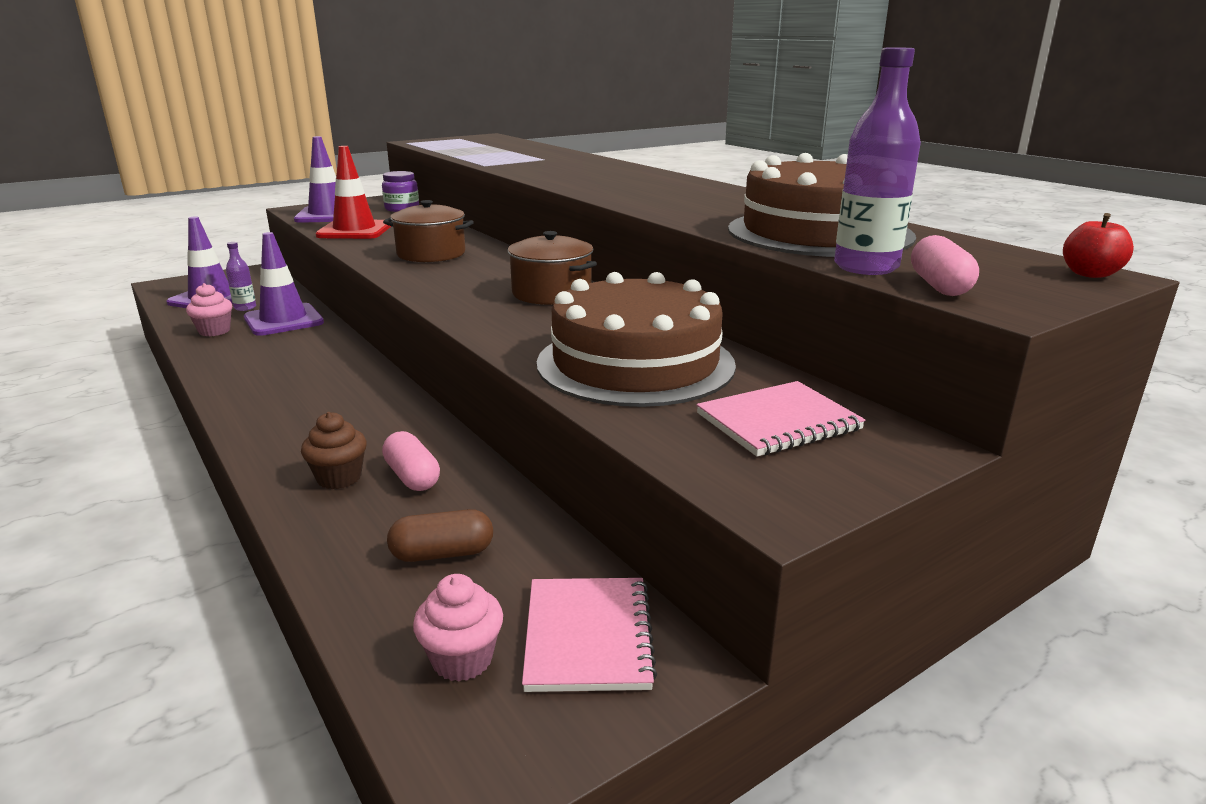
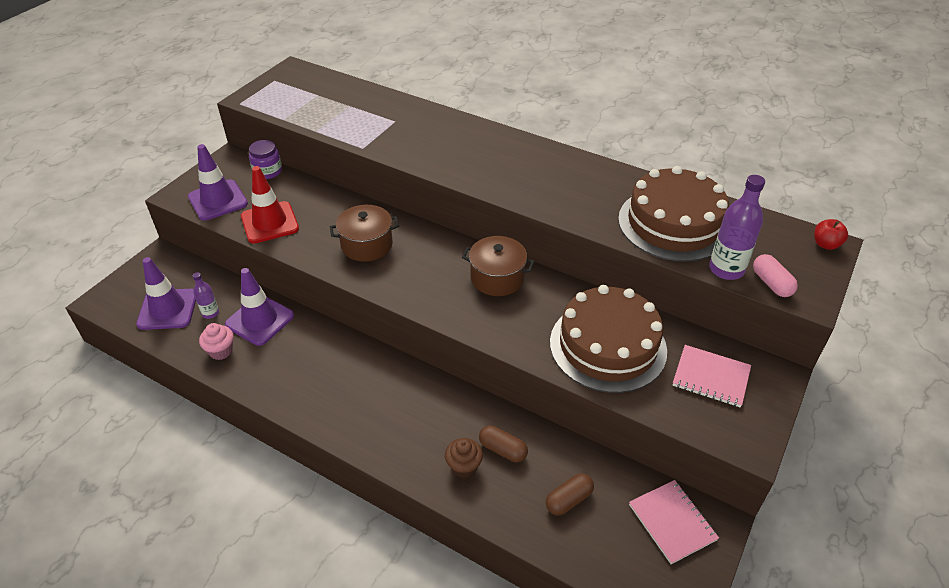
camera: 25 degrees left, 20 degrees up
(412, 477) = (502, 449): pink capsule -> brown capsule
(462, 659) = (632, 559): pink cupcake -> none
(778, 422) = (711, 377): pink notebook -> pink notebook turned 75 degrees clockwise

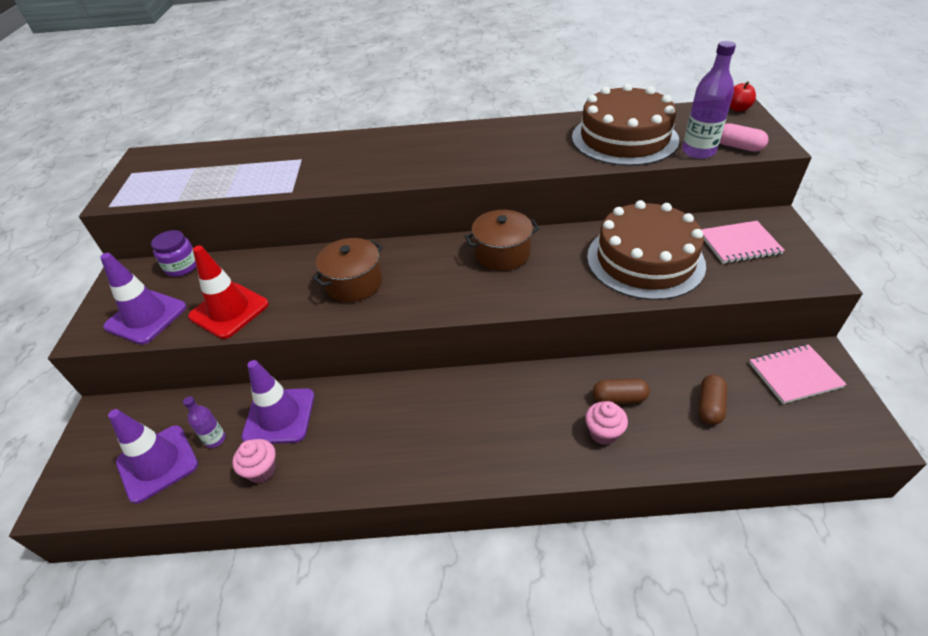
camera: 30 degrees left, 0 degrees up
(464, 467) = (603, 433): brown cupcake -> pink cupcake
(672, 522) = (794, 375): pink notebook -> pink notebook turned 45 degrees counterclockwise

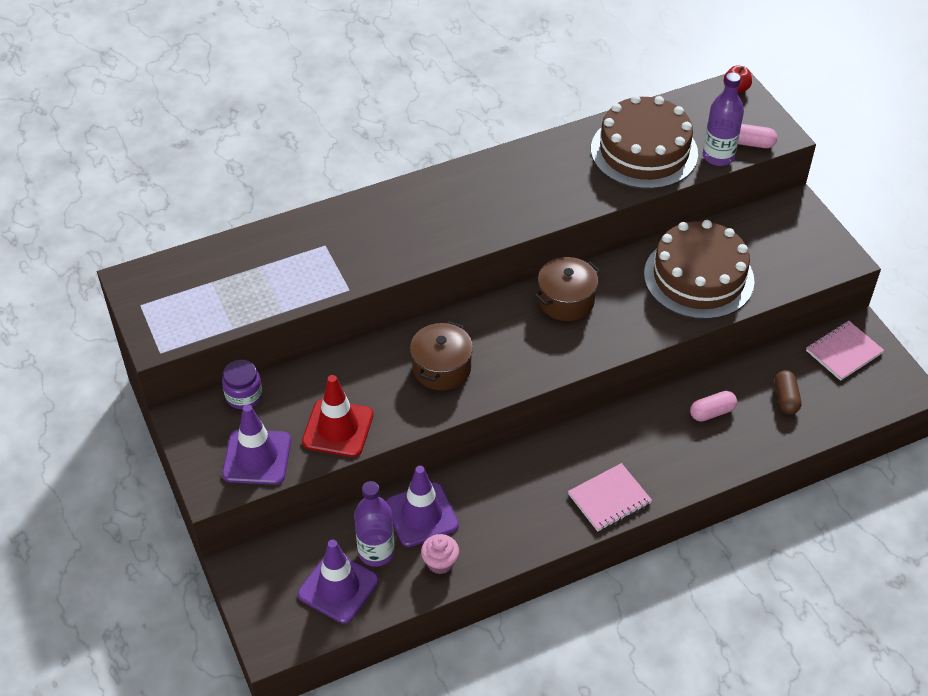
camera: 25 degrees left, 5 degrees up
(215, 439) = (376, 552): purple bottle -> purple bottle, size x1.78
(603, 433) = (711, 445): pink cupcake -> none
(619, 398) = (712, 412): brown capsule -> pink capsule
(739, 244) = (773, 240): pink notebook -> pink notebook (609, 499)

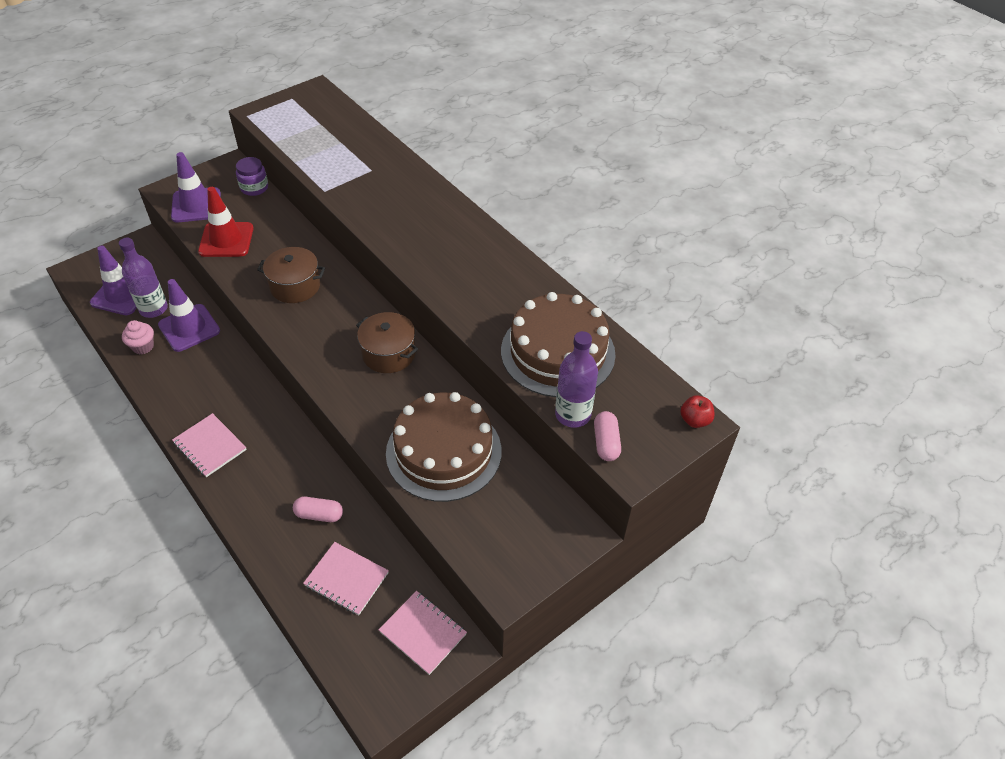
camera: 75 degrees right, 0 degrees up
(712, 412) = (319, 515): pink capsule -> pink capsule turned 45 degrees counterclockwise
(785, 398) = (346, 579): brown capsule -> pink notebook

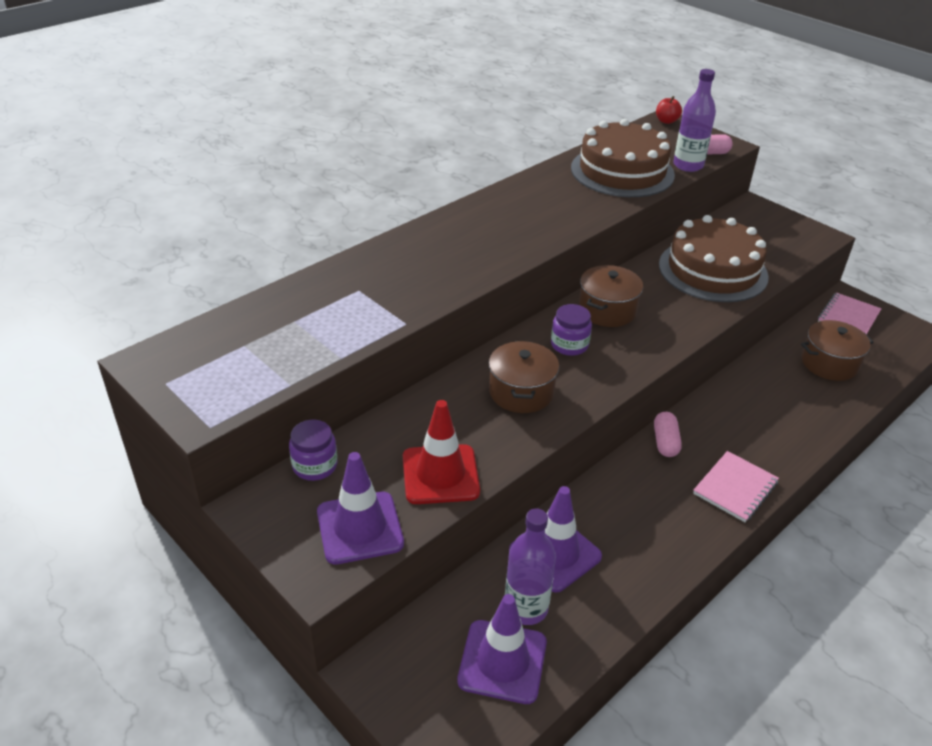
camera: 95 degrees left, 10 degrees down
(143, 346) = (603, 600): pink cupcake -> none
(319, 515) = (775, 389): pink capsule -> pink capsule (665, 442)
(345, 321) = (569, 345): none -> purple jar
(346, 579) = (829, 363): pink notebook -> brown pot

